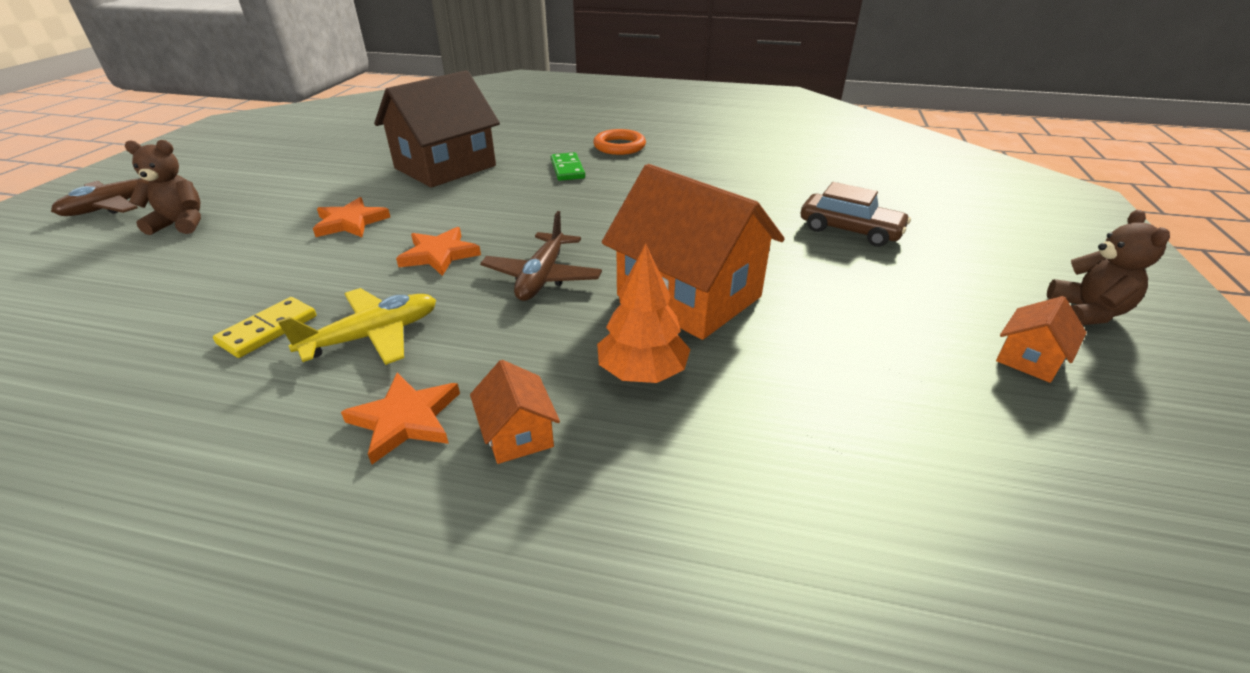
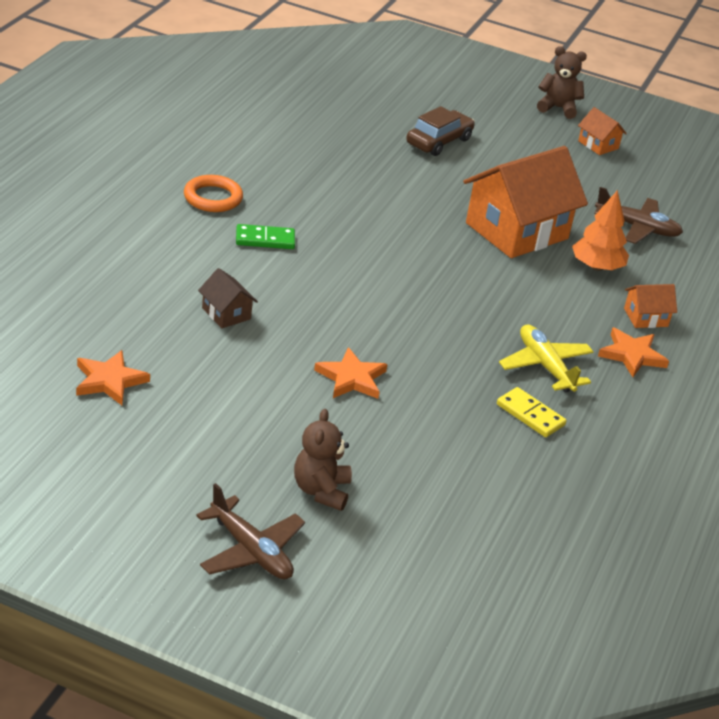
camera: 85 degrees left, 0 degrees up
(439, 254) = (430, 330): orange star -> orange star (109, 381)
(445, 167) = (226, 313): brown house -> brown house, size x0.44
(542, 277) = (478, 285): brown plane -> brown plane (637, 227)

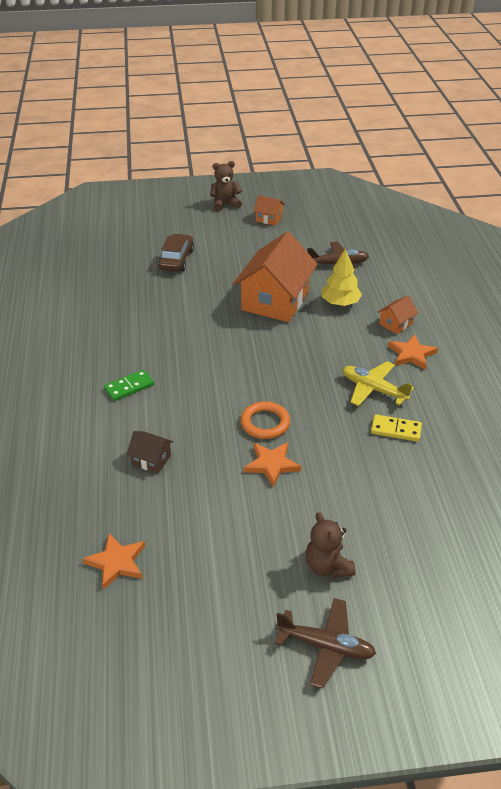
camera: 25 degrees left, 5 degrees up
(213, 198) = (68, 372): orange ring -> orange ring (265, 423)
(596, 267) = (340, 303): orange tree -> yellow tree

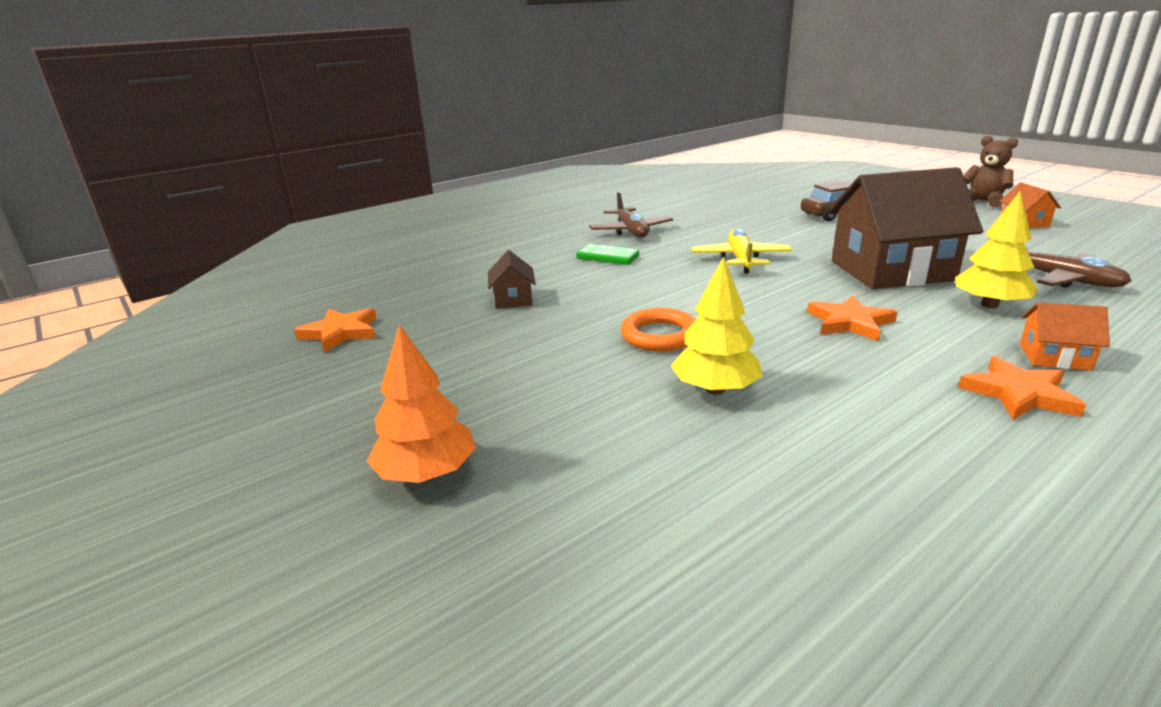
camera: 60 degrees right, 15 degrees down
(272, 464) = (589, 364): orange star -> orange star (850, 322)
(275, 301) = (891, 271): orange house -> brown house
(326, 646) = (249, 529): brown plane -> brown plane (631, 231)
(327, 566) = (427, 473): brown teddy bear -> orange tree
(336, 434) = (715, 389): none -> yellow tree
(373, 389) = (866, 387): yellow plane -> yellow plane (740, 259)
(396, 430) = (810, 438): yellow domino -> none

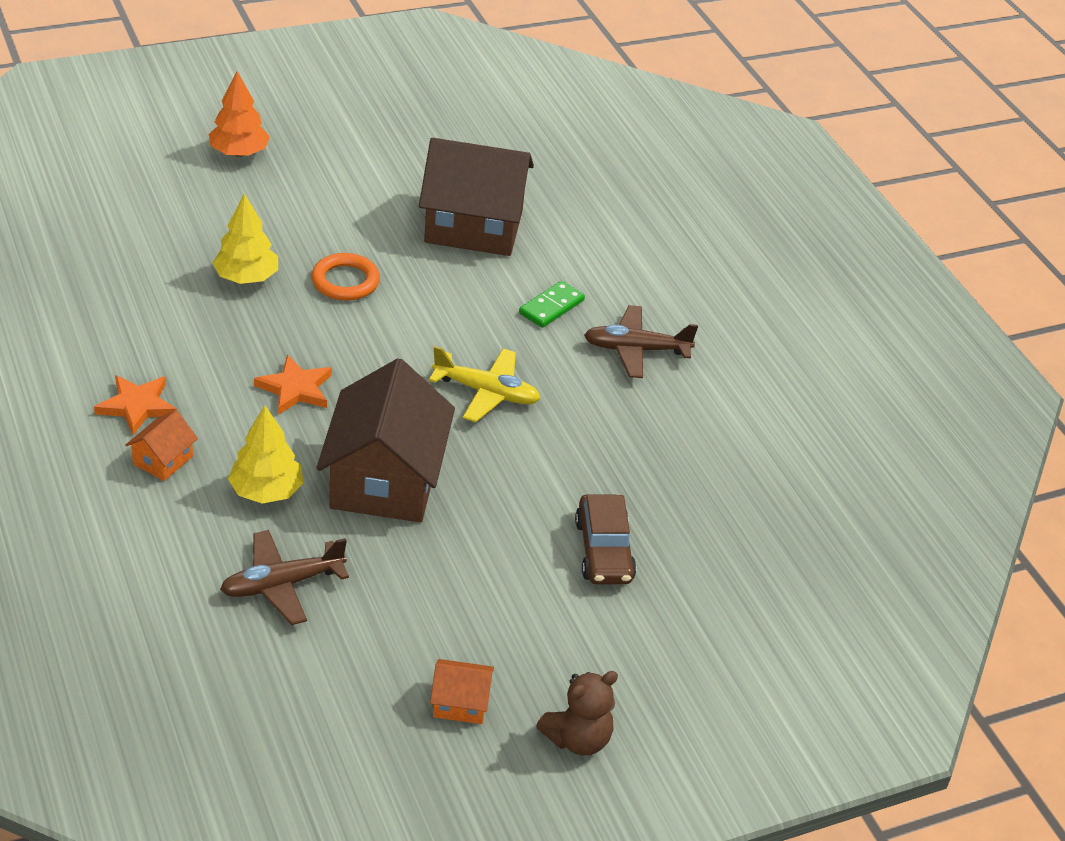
camera: 100 degrees right, 15 degrees up
(341, 332) = (461, 136): orange star -> none
(513, 299) = (474, 226): brown house -> brown house, size x2.30

